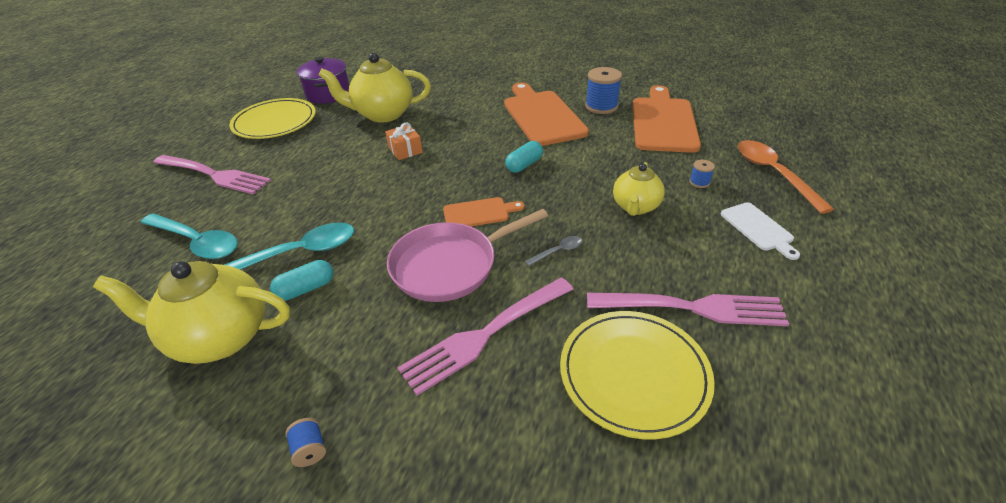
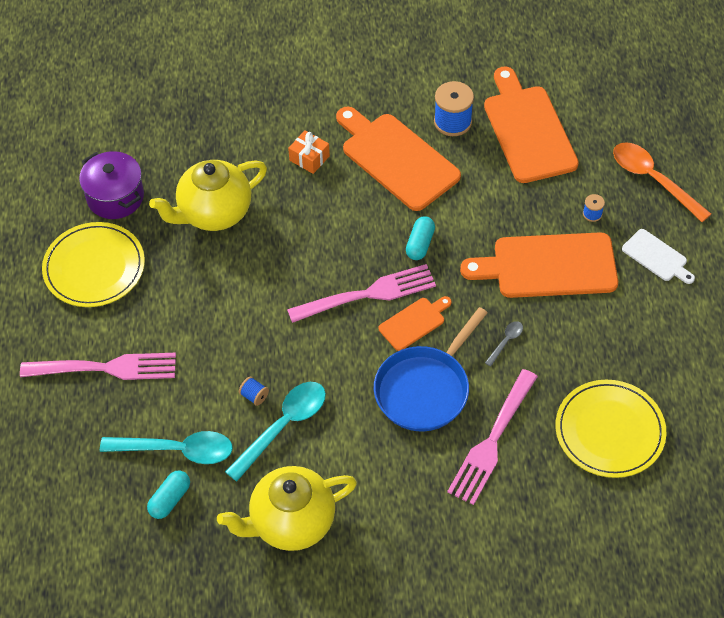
camera: 25 degrees left, 15 degrees up
(306, 289) = (322, 456): turquoise capsule -> turquoise capsule (170, 499)
(310, 449) = (429, 567): blue spool -> blue spool (254, 396)
(405, 150) = (283, 263): orange gift -> orange gift (309, 158)
(449, 265) = (425, 389): pink pan -> blue pan
(635, 207) = (548, 266): yellow teapot -> orange cutting board
(691, 308) = (629, 360): pink fork -> pink fork (367, 295)

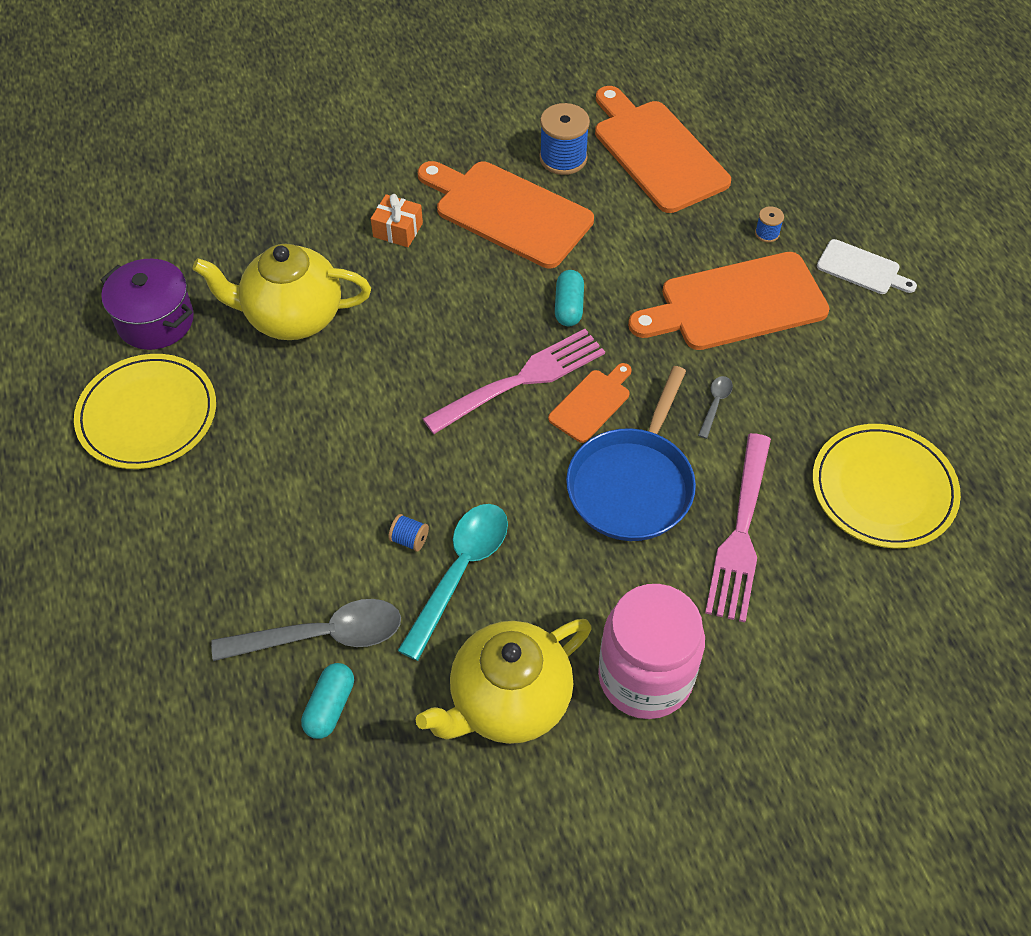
camera: 15 degrees left, 0 degrees up
(105, 368) = (193, 545): pink fork -> none
(176, 450) = (322, 635): turquoise spoon -> grey spoon
(214, 213) = (292, 317): yellow teapot -> yellow teapot turned 45 degrees clockwise
(390, 527) = (645, 677): none -> pink jar
(653, 180) = (824, 182): orange spoon -> none

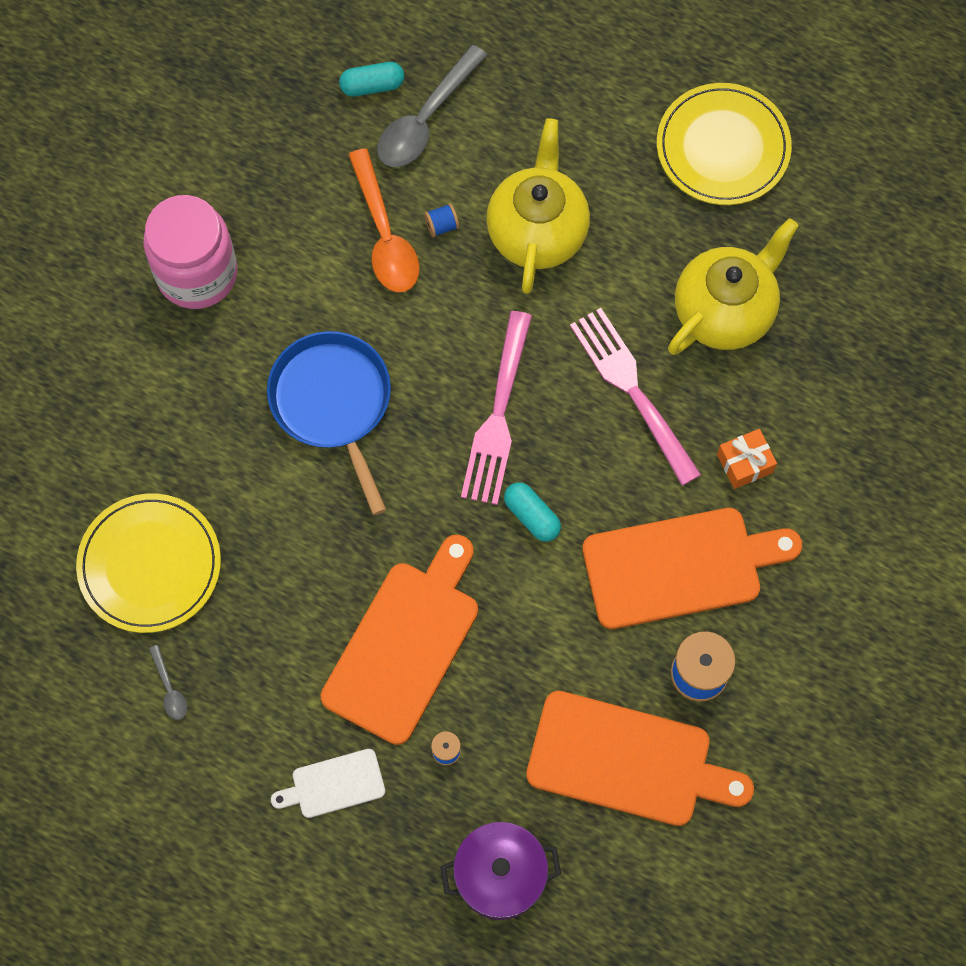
camera: 135 degrees right, 15 degrees up
(155, 321) = (816, 215): purple pot -> purple pot (500, 875)
(330, 706) = (372, 86): turquoise capsule -> turquoise capsule turned 75 degrees counterclockwise
(460, 572) = (384, 234): turquoise spoon -> orange spoon
(508, 701) = (268, 183): yellow teapot -> yellow teapot (537, 231)
(592, 403) = (426, 443): orange cutting board -> none
(715, 404) = (335, 528): grey spoon -> grey spoon (169, 688)
(740, 531) = (224, 434): pink fork -> pink fork (633, 391)

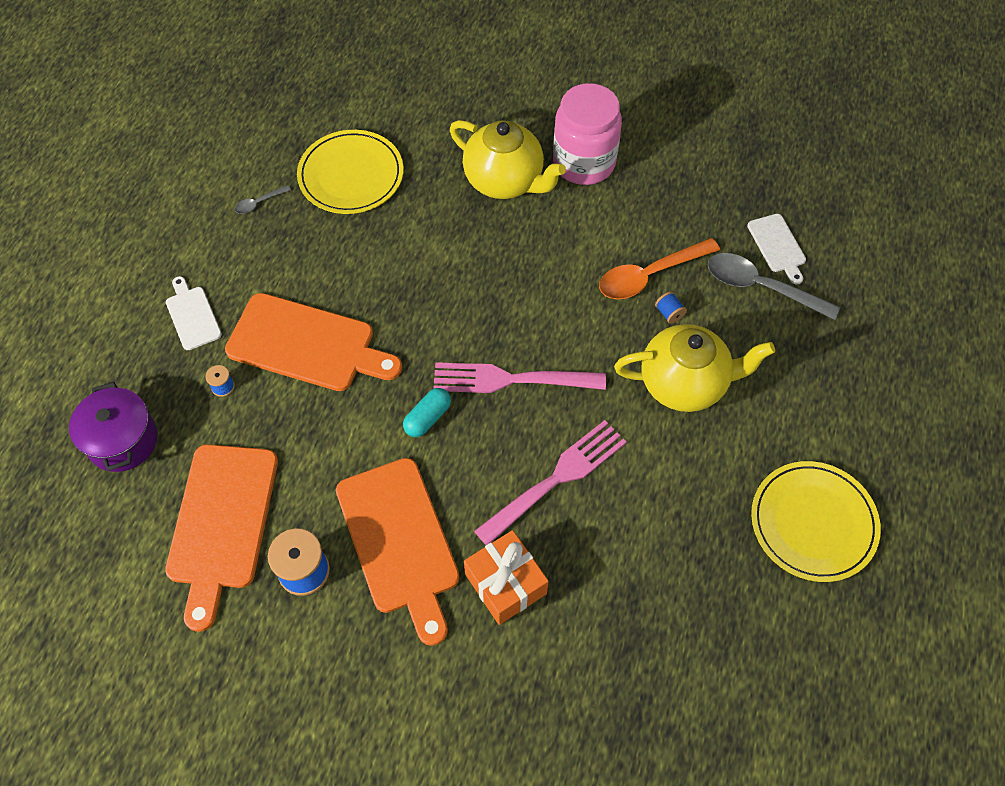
camera: 80 degrees right, 10 degrees down
(333, 403) = (498, 264): blue pan -> none
(372, 86) = (777, 246): turquoise capsule -> white cutting board
(724, 311) = (650, 546): yellow teapot -> yellow teapot (505, 181)
(744, 463) = (505, 584): orange gift -> orange gift, size x1.55

